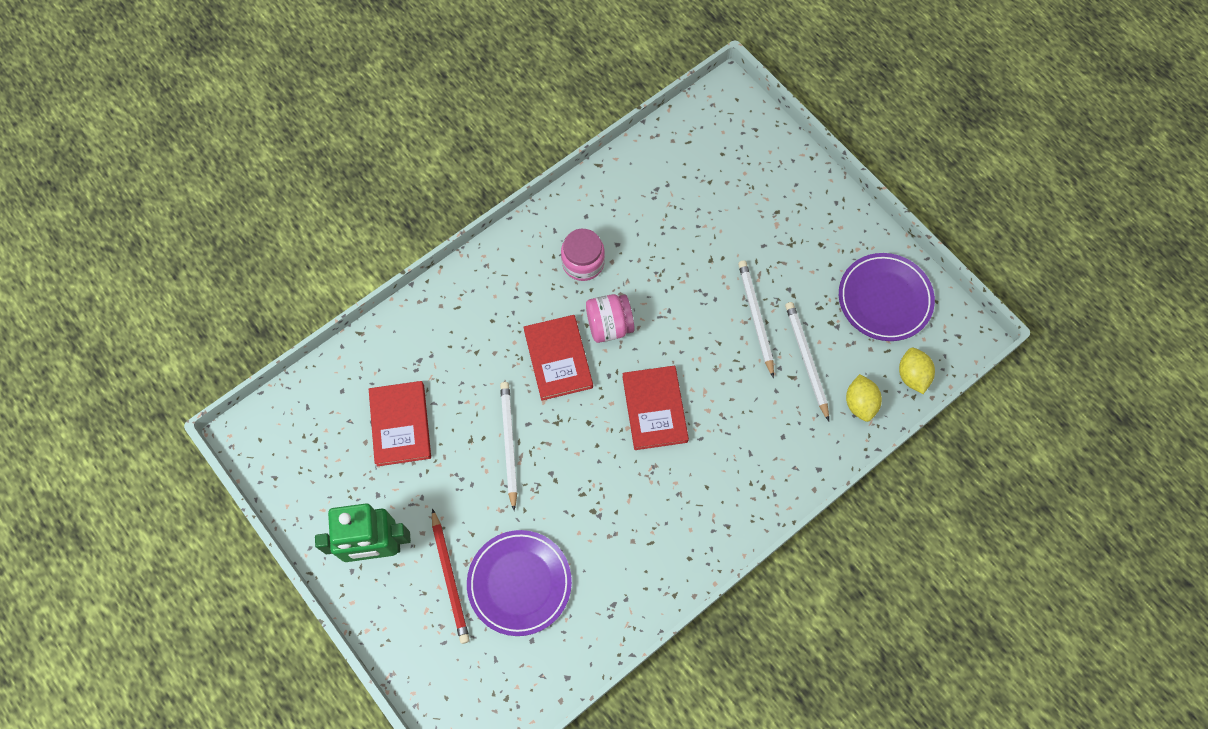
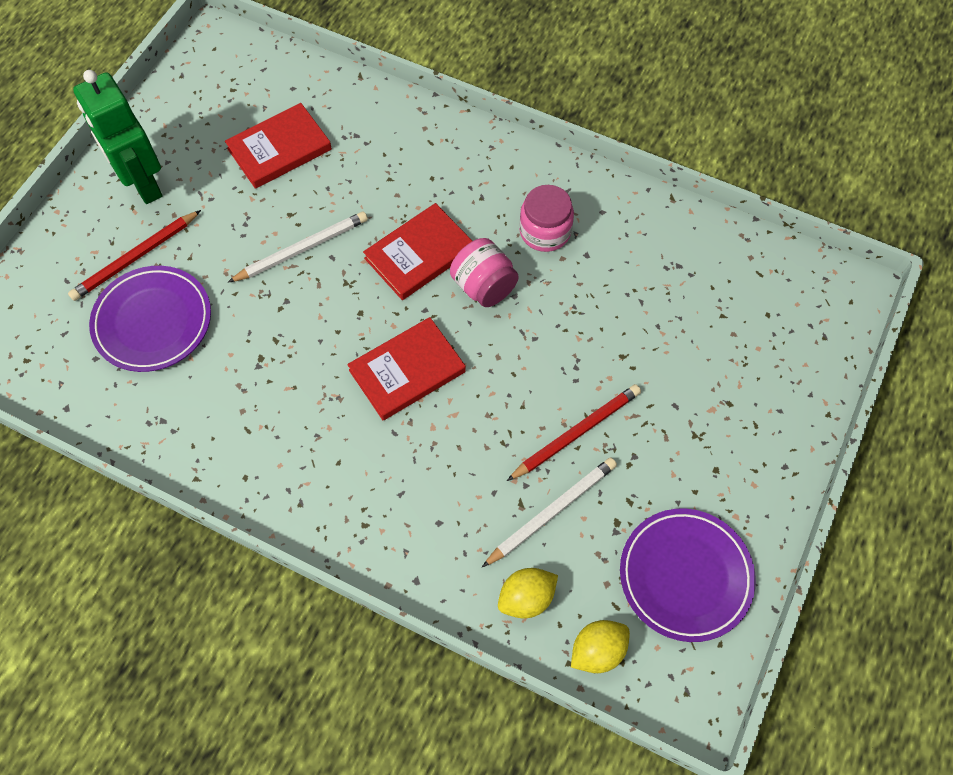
camera: 65 degrees right, 5 degrees down
(755, 317) = (576, 433): white pencil -> red pencil

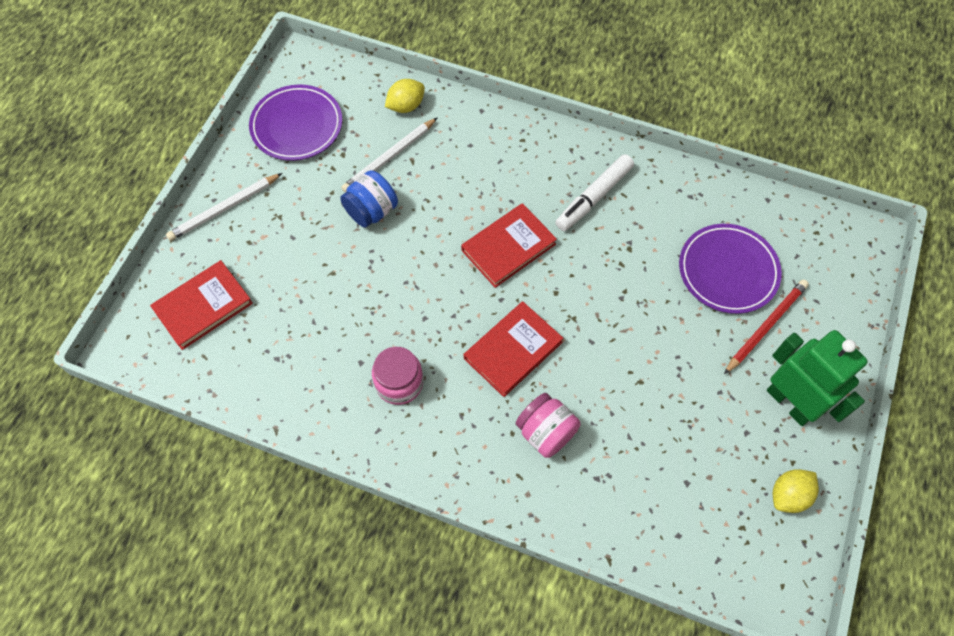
camera: 175 degrees right, 0 degrees up
(279, 149) = (670, 454): red book -> red book (203, 306)
(287, 429) = (593, 197): none -> white marker
(301, 249) = (620, 347): white pencil -> white pencil (224, 209)
(484, 286) = (452, 324): pink jar -> pink jar (546, 432)
(576, 433) = (371, 211): red pencil -> blue jar
(597, 650) = (359, 82): yellow lemon -> yellow lemon (788, 495)

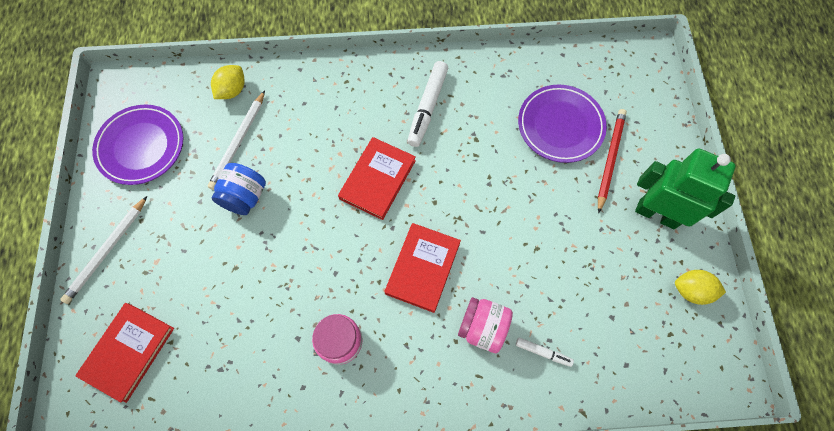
camera: 25 degrees left, 5 degrees up
(596, 484) = (543, 352): none -> white marker
(788, 495) = (691, 290): yellow lemon -> yellow lemon turned 75 degrees clockwise

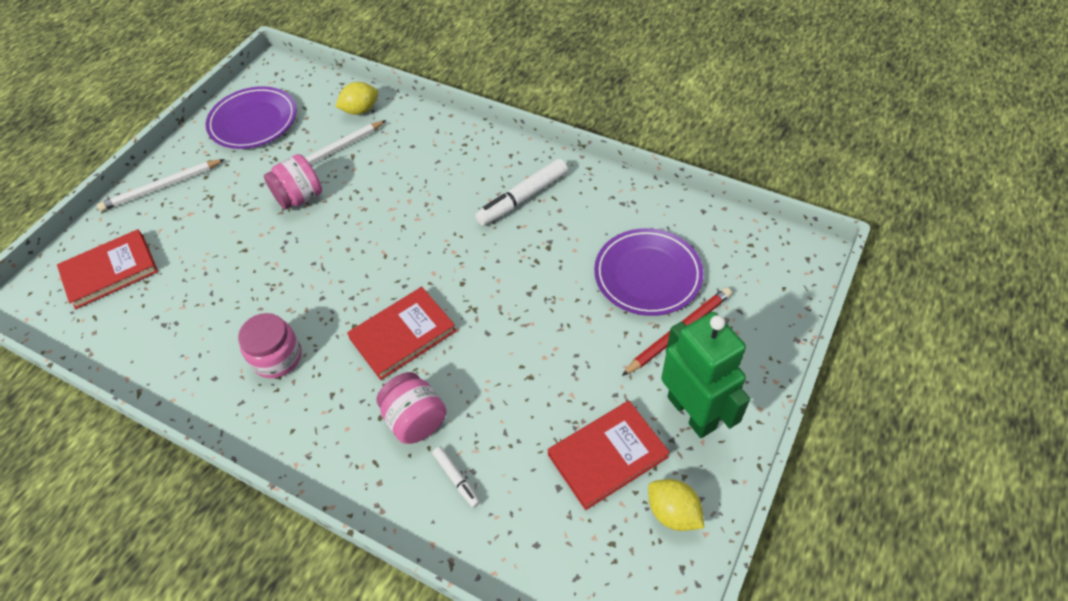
camera: 35 degrees right, 15 degrees down
(245, 197) = (300, 197): blue jar -> pink jar
(377, 179) = (424, 238): red book -> red book (607, 456)

